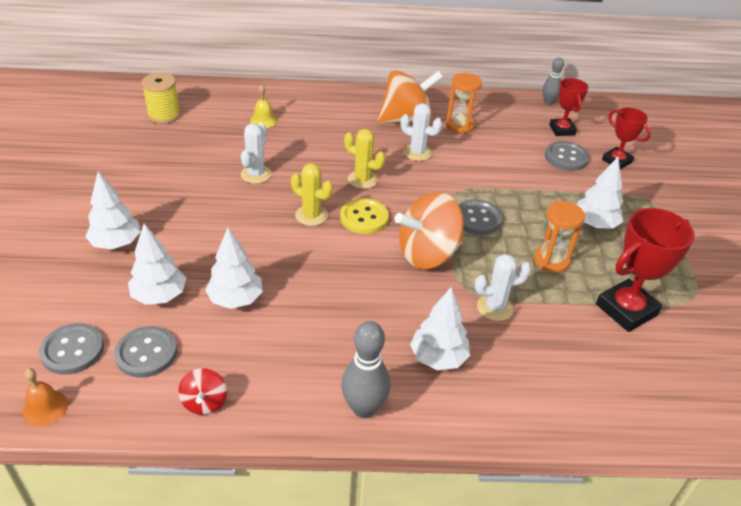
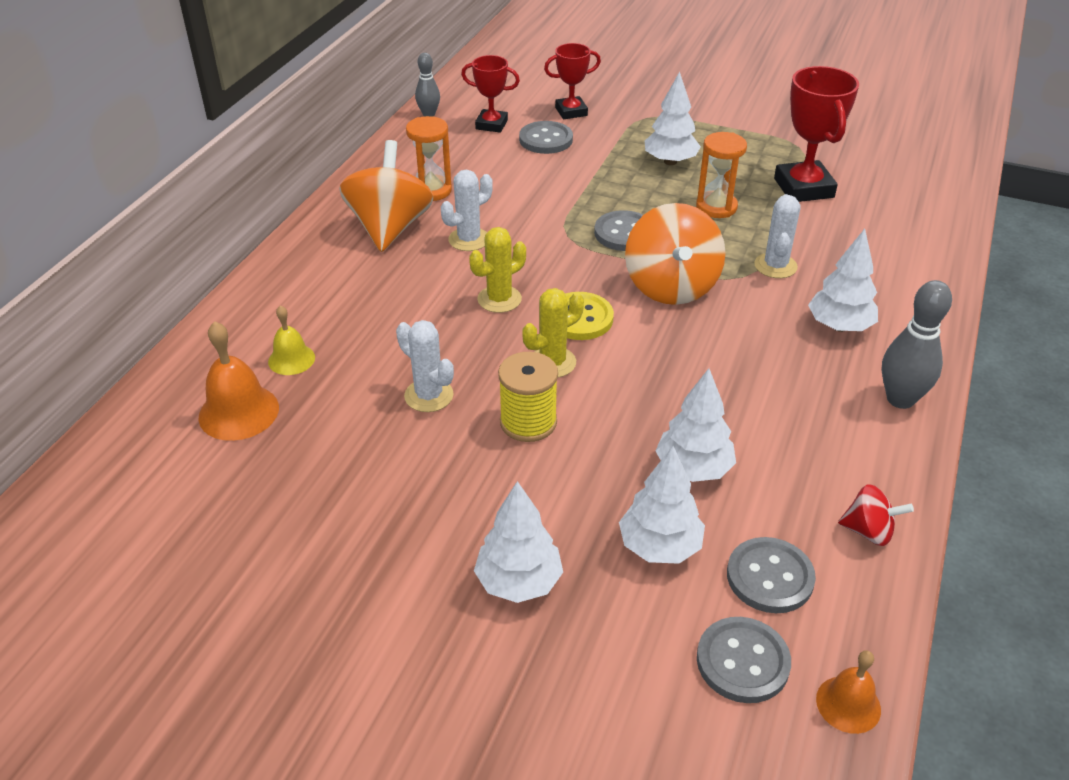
camera: 65 degrees left, 0 degrees up
(164, 115) = (188, 472): yellow spool -> yellow spool (528, 422)
(214, 116) = (238, 412): none -> orange bell

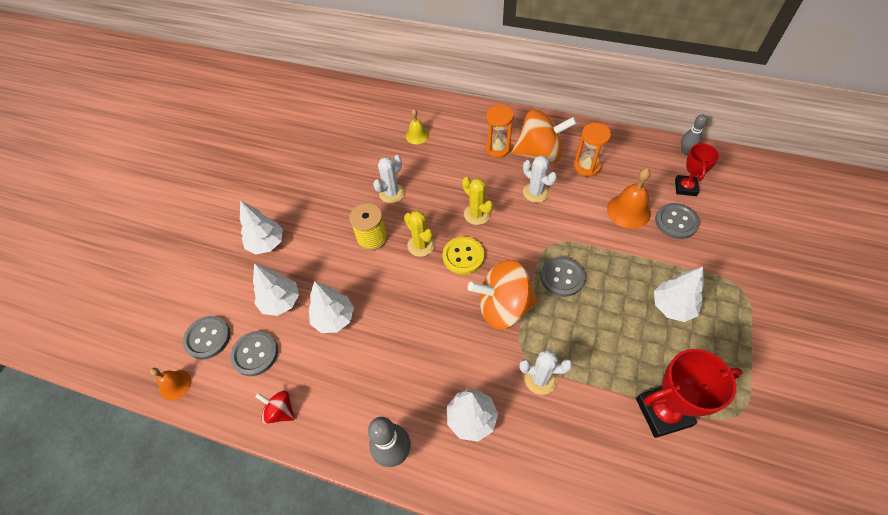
camera: 90 degrees right, 15 degrees up
(238, 412) = (379, 125): orange bell -> orange bell (628, 211)
(571, 111) = (727, 235): red trophy -> none
(716, 207) = (613, 339): orange hourglass -> orange hourglass (497, 148)
(868, 531) = (280, 411): red spinning top -> red spinning top turned 105 degrees clockwise

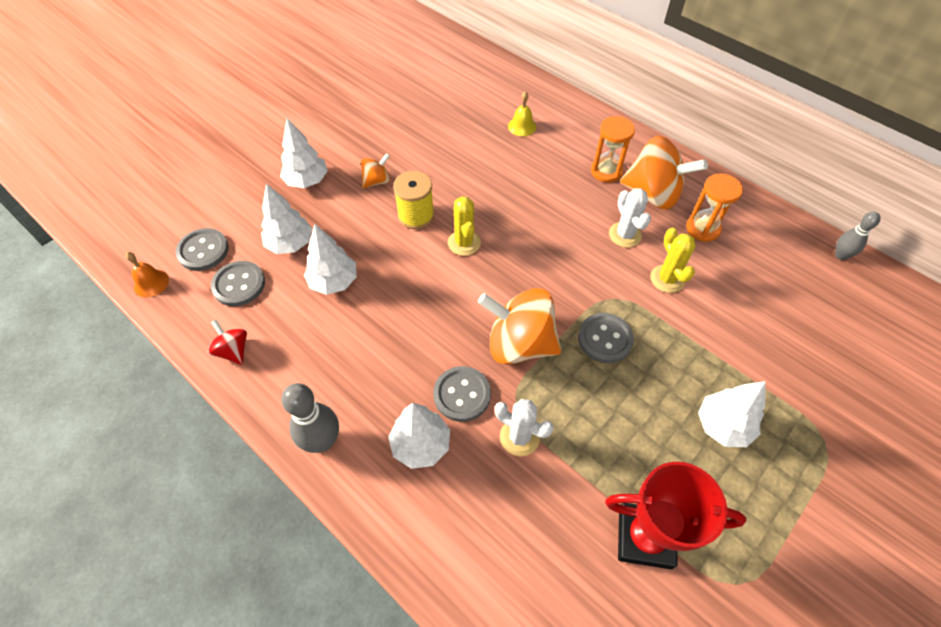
camera: 20 degrees right, 0 degrees up
(325, 222) = (377, 181): none -> orange spinning top
(391, 193) = (461, 177): white cactus -> none
(463, 256) = (504, 272): yellow button -> none
(477, 214) = (543, 233): yellow cactus -> yellow cactus (667, 279)
(628, 211) = (727, 297): orange bell -> none
(676, 222) = (782, 332): grey button -> grey button (462, 394)
(685, 187) = (816, 297): red trophy -> none

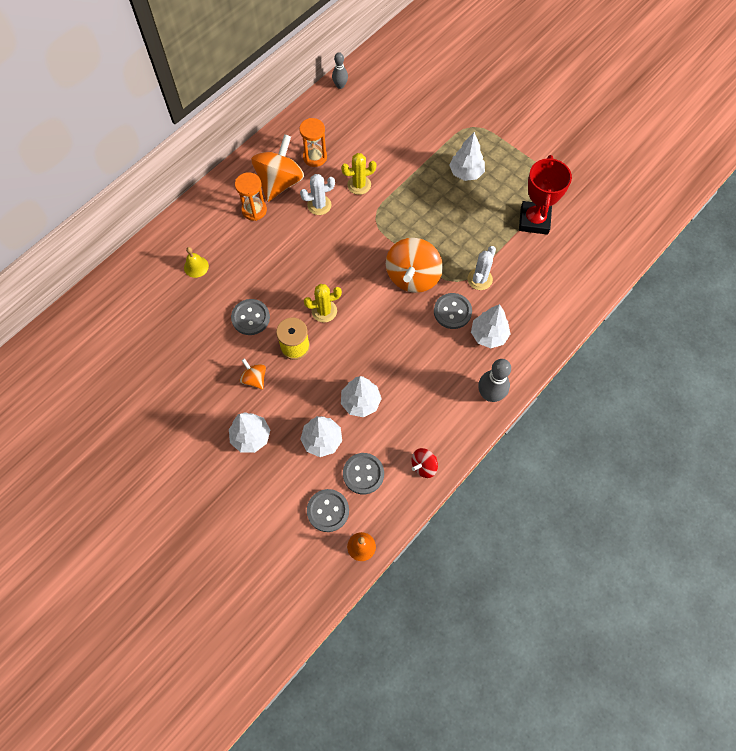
camera: 90 degrees left, 10 degrees up
(605, 339) = (408, 226): grey button -> grey button (250, 318)

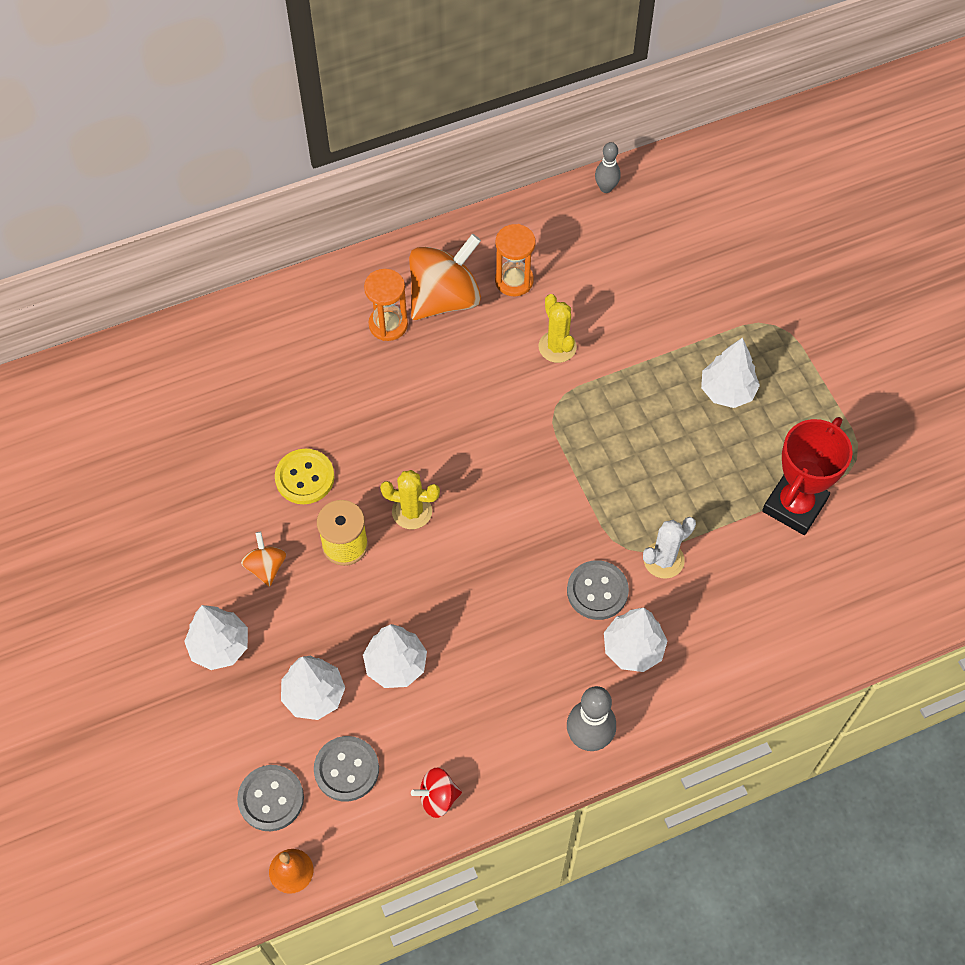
camera: 25 degrees right, 5 degrees down
(196, 266) = (267, 373): yellow bell -> none
(250, 318) = (305, 477): grey button -> yellow button
(319, 205) = (484, 354): white cactus -> none
(359, 185) = (557, 347): yellow cactus -> yellow cactus turned 60 degrees clockwise
(413, 277) = (565, 515): orange spinning top -> none

